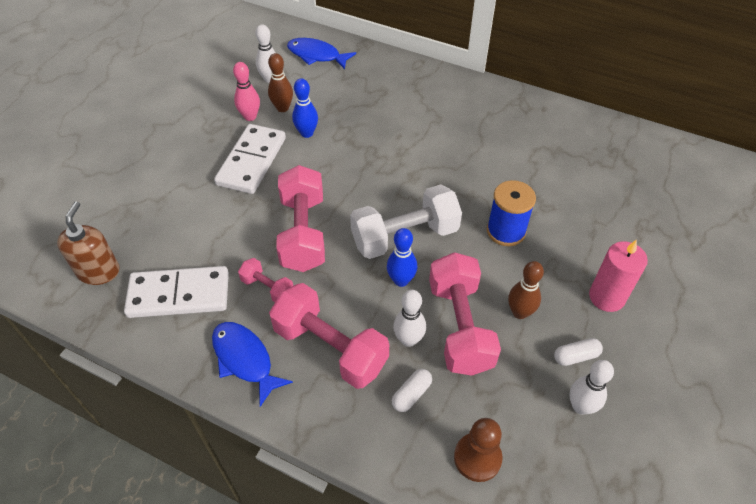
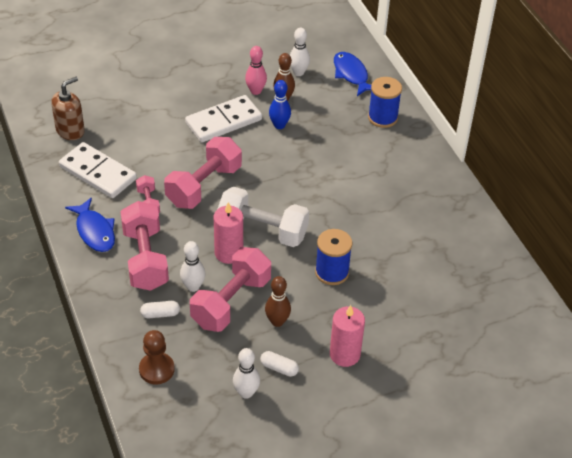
camera: 40 degrees right, 5 degrees down
(244, 359) = (95, 231): blue fish -> blue fish turned 150 degrees clockwise
(384, 75) = (382, 118): none -> blue spool
(401, 280) = (228, 253): blue bowling pin -> pink candle

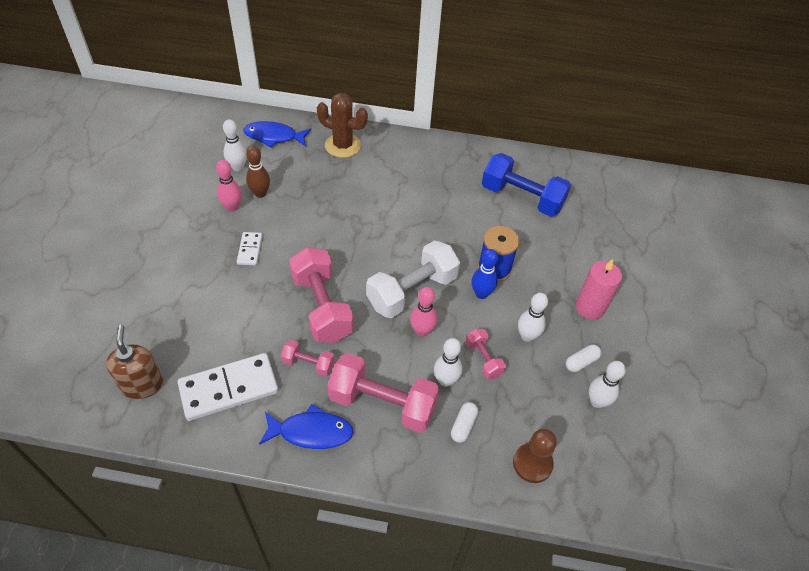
camera: 60 degrees left, 5 degrees up
(223, 121) = (250, 250): white domino -> white domino, size x0.51
(228, 253) = (422, 331): pink candle -> pink bowling pin
(231, 302) = (483, 359): pink dumbbell -> pink dumbbell, size x0.50
(277, 321) = (527, 336): brown bowling pin -> white bowling pin
(279, 125) = (292, 213): blue bowling pin -> blue bowling pin (481, 294)
(382, 118) = (343, 145): blue spool -> brown cactus
(435, 259) = (522, 198): none -> blue dumbbell

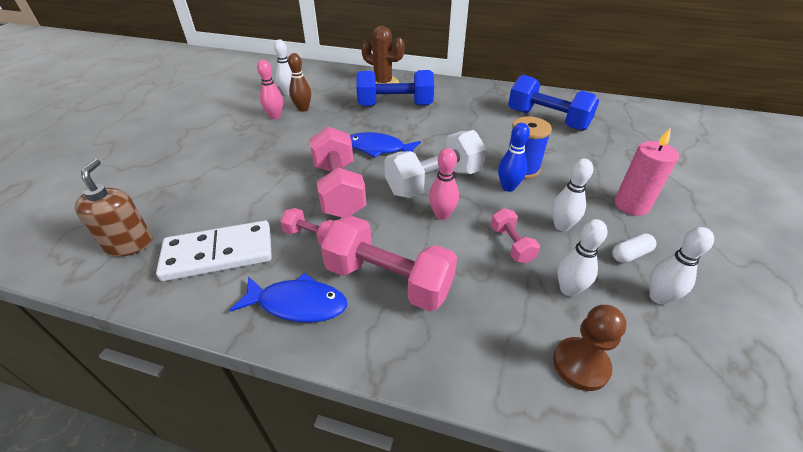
camera: 10 degrees right, 10 degrees down
(250, 250) = (281, 144): white domino -> none
(274, 137) = (325, 77): blue fish -> blue fish (378, 149)
(361, 183) = (395, 105): none -> blue dumbbell
(445, 380) = (466, 262): white bowling pin -> white bowling pin (568, 289)
(463, 426) = (486, 311): white capsule -> none

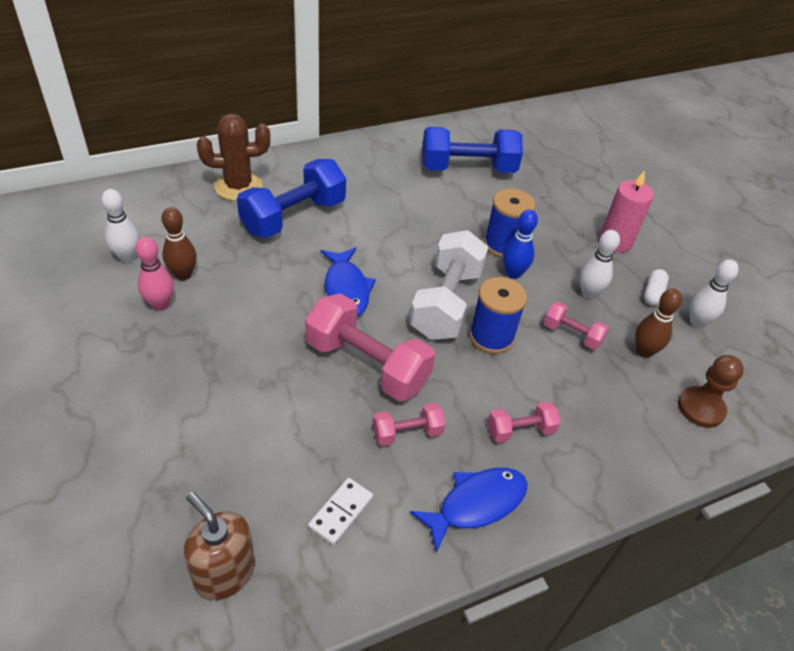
camera: 45 degrees left, 5 degrees up
(219, 254) = (341, 512): white domino -> white domino, size x0.51
(378, 149) = (346, 289): blue fish -> blue fish turned 75 degrees counterclockwise
(388, 280) = (520, 430): pink dumbbell -> pink dumbbell, size x0.50
(442, 215) = (491, 337): pink bowling pin -> blue spool
(568, 289) = (644, 351): white bowling pin -> brown bowling pin

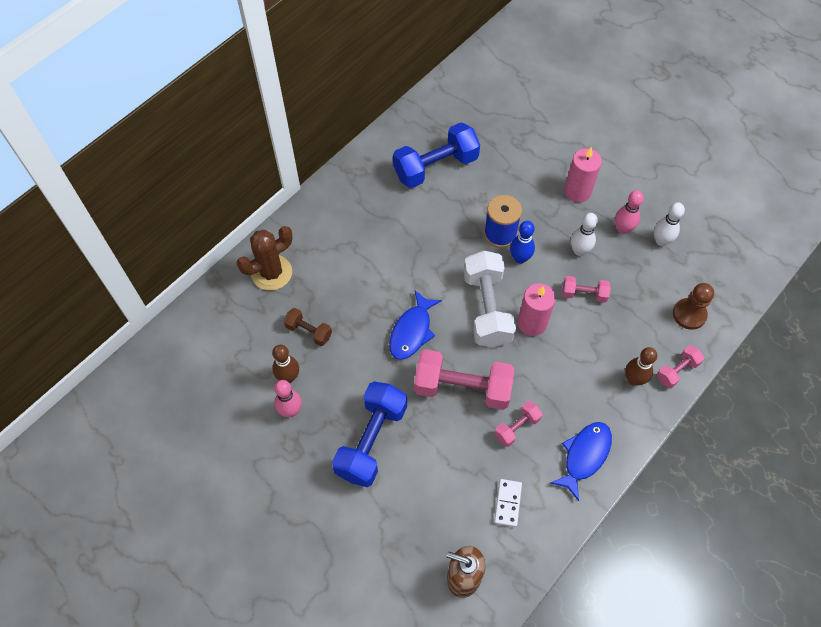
camera: 20 degrees left, 15 degrees up
(127, 257) = (236, 381): white bowling pin -> none
(236, 246) = (309, 331): none -> brown dumbbell
(293, 217) = (333, 282): blue dumbbell -> blue dumbbell (371, 441)
(346, 289) = (412, 331): blue fish -> blue fish turned 60 degrees clockwise
(491, 337) = (532, 323): blue spool -> pink candle
(520, 430) = (585, 389): pink dumbbell -> pink dumbbell (677, 371)
(644, 351) = (636, 285): brown bowling pin -> brown bowling pin (633, 379)
(653, 293) = (623, 229): white capsule -> pink bowling pin

